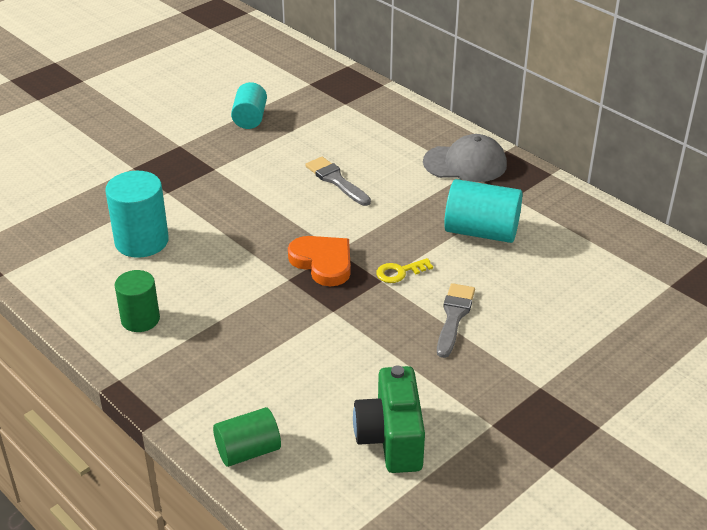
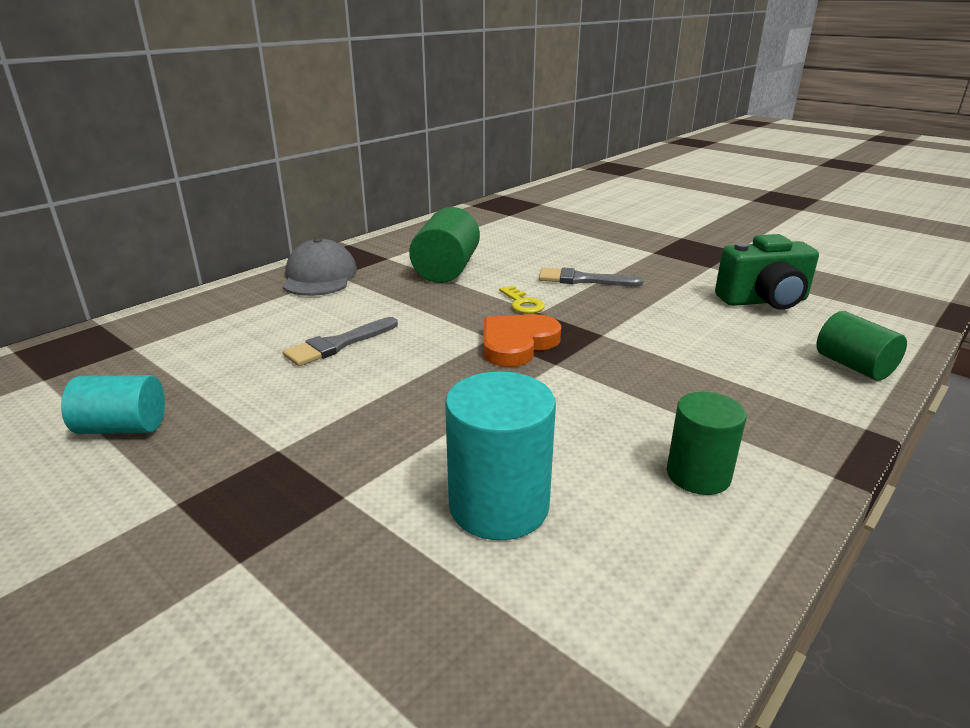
camera: 95 degrees left, 10 degrees down
(481, 232) = (446, 270): turquoise cylinder -> green cylinder

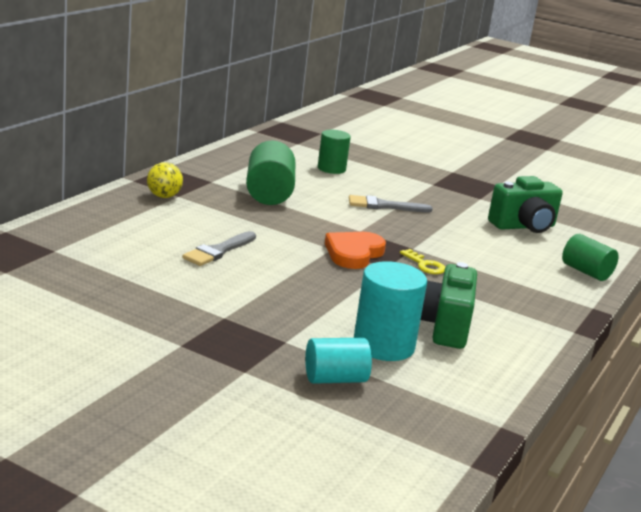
camera: 15 degrees left, 5 degrees down
(123, 428) = (102, 304): turquoise cylinder -> turquoise cylinder (335, 379)
(319, 277) = (164, 196): grey cap -> yellow ball
(522, 303) = (344, 223): yellow key -> yellow key (425, 265)
(609, 466) = (443, 326): none -> green camera
(698, 475) = (496, 331): green cylinder -> green cylinder (331, 169)

